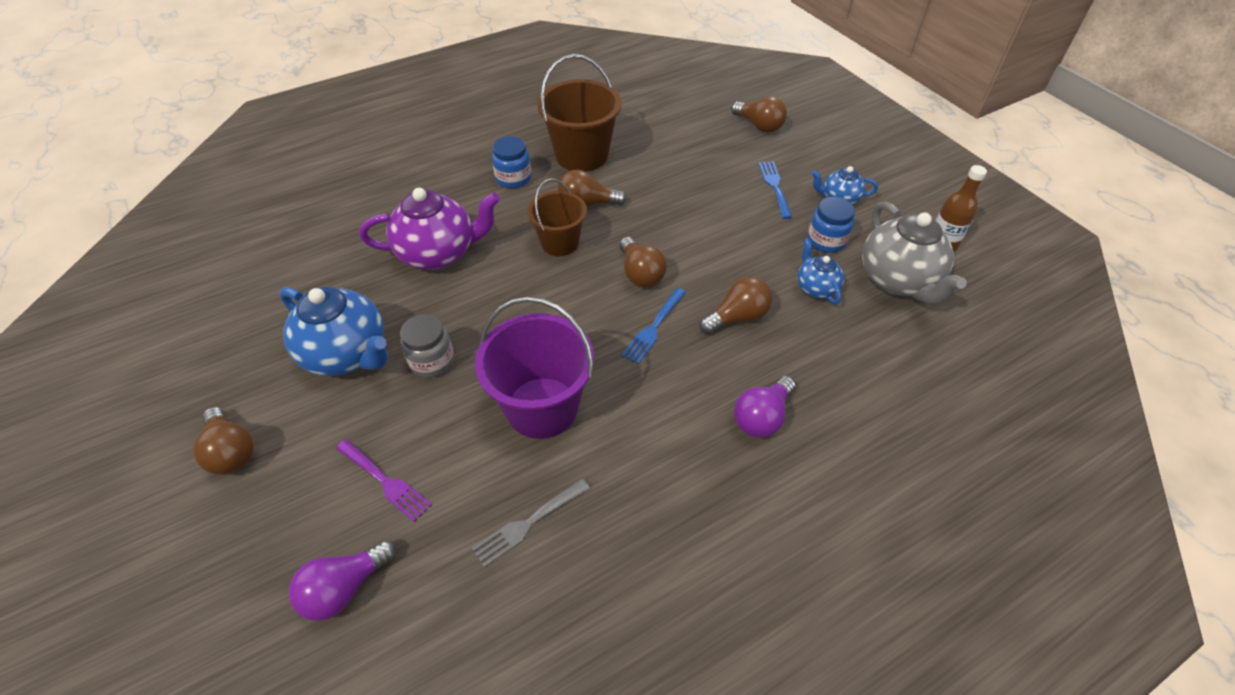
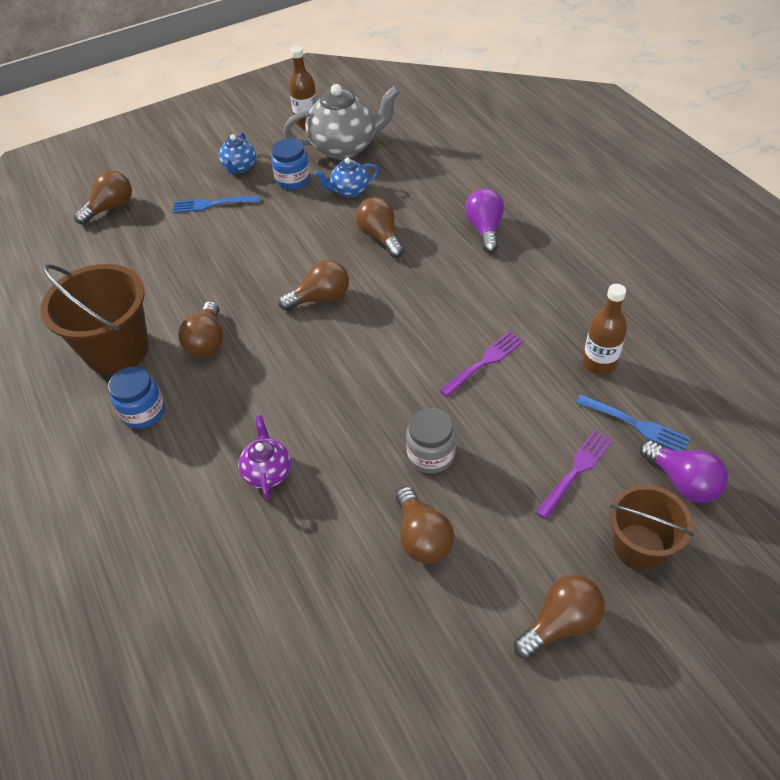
camera: 85 degrees left, 0 degrees up
(347, 354) = (422, 537): blue teapot -> brown light bulb
(438, 253) = (267, 472): purple teapot -> purple teapot, size x0.53
(528, 523) = (599, 363): grey fork -> brown bottle
(542, 407) = (484, 362): purple bucket -> purple fork
(560, 243) = (267, 361): brown bucket -> brown bucket (639, 547)
(653, 328) = (391, 289): blue fork -> blue fork (636, 425)
(762, 417) = (484, 229): purple light bulb -> purple light bulb turned 135 degrees counterclockwise

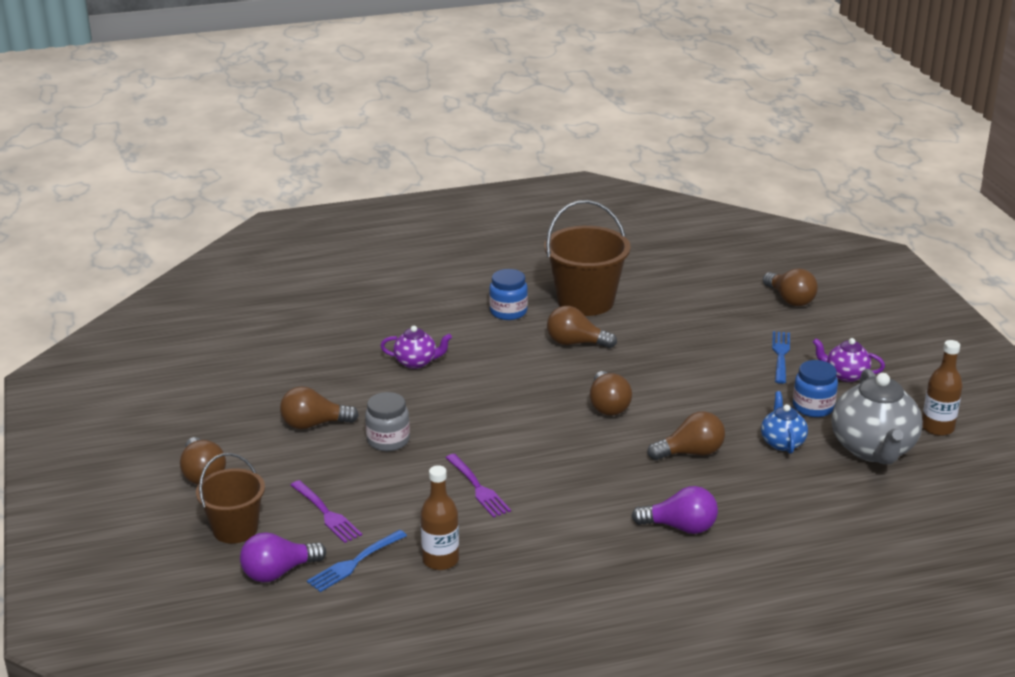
camera: 100 degrees right, 20 degrees down
(239, 167) = (846, 375): blue teapot -> purple teapot

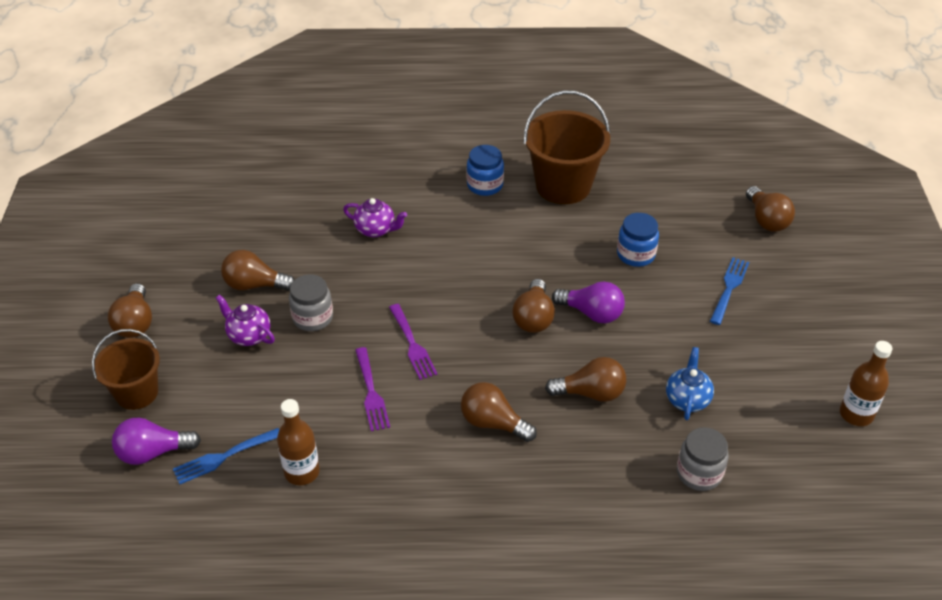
camera: 15 degrees right, 15 degrees up
(326, 514) = (223, 393): purple fork -> purple fork (412, 344)
(576, 343) = (533, 235): brown light bulb -> brown light bulb (493, 423)
(680, 527) = (543, 484): purple light bulb -> purple light bulb (592, 313)
(813, 407) = (736, 361): blue jar -> blue jar (636, 254)
(819, 494) = (699, 473): none -> grey jar
(846, 375) = (786, 326): purple teapot -> purple teapot (249, 335)
(873, 449) = (777, 428): grey teapot -> none

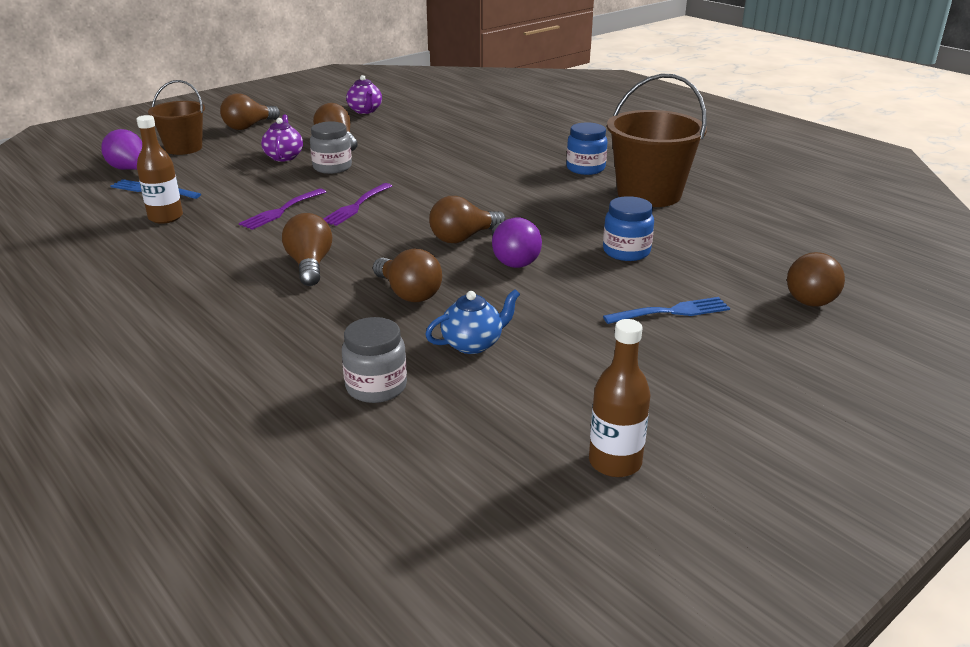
camera: 50 degrees right, 15 degrees down
(376, 230) = (460, 154): purple teapot -> purple teapot (365, 111)

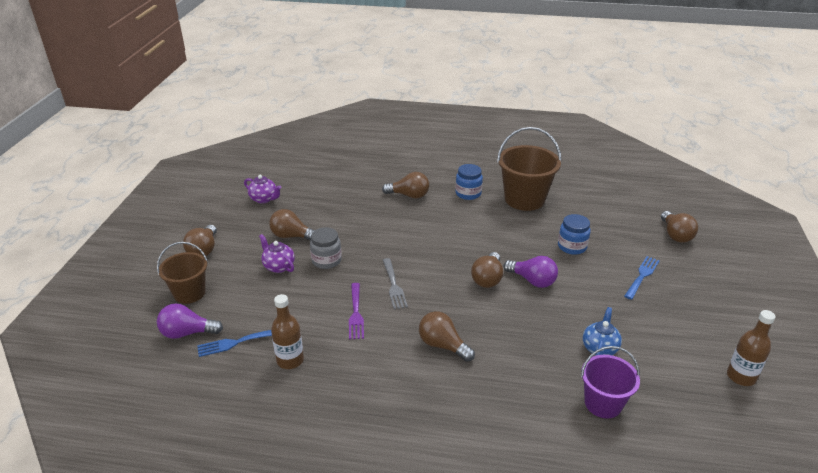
camera: 40 degrees left, 5 degrees up
(356, 206) = (394, 285): purple fork -> grey fork
(376, 387) = (603, 403): grey jar -> purple bucket
(408, 293) = (523, 334): brown light bulb -> brown light bulb (409, 195)

